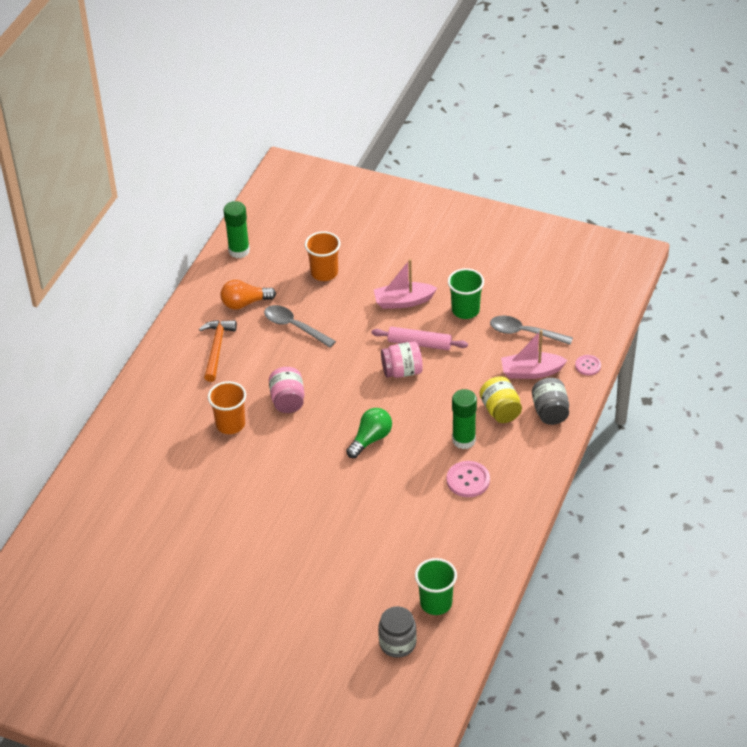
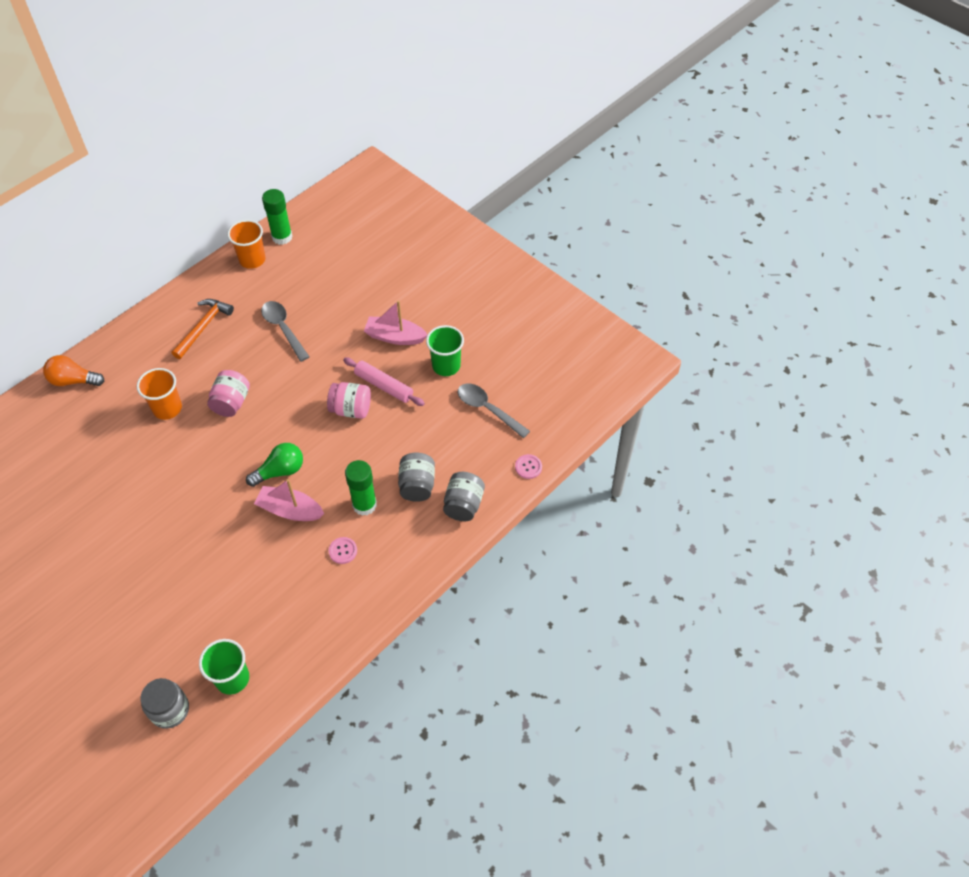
camera: 20 degrees right, 10 degrees up
(245, 303) = (255, 290): orange light bulb -> orange light bulb (73, 380)
(324, 273) = (342, 283): orange cup -> orange cup (252, 260)
(468, 480) = (343, 551): pink button -> pink button, size x0.62
(500, 411) = (417, 485): yellow jar -> grey jar
(531, 372) = (470, 454): pink boat -> pink boat (290, 510)

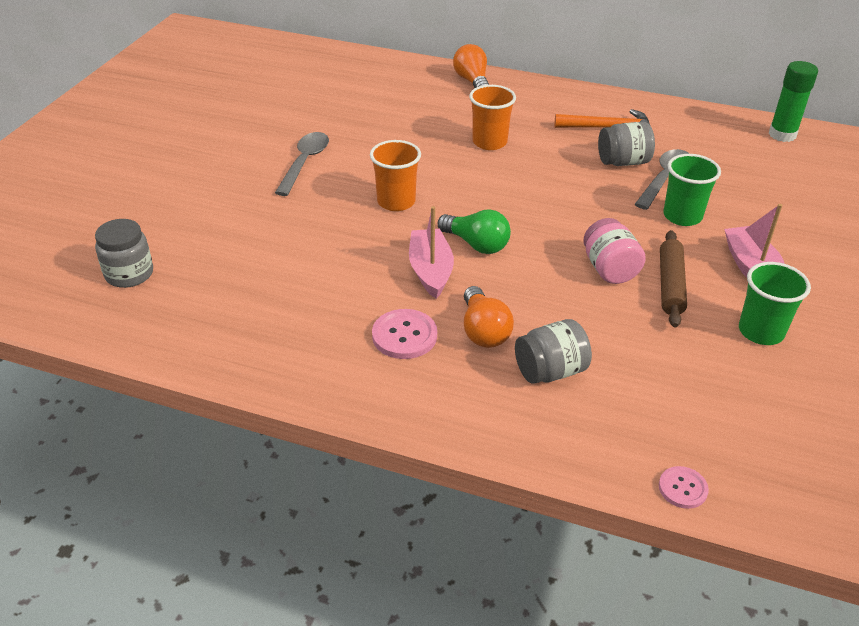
camera: 65 degrees right, 15 degrees down
(231, 402) = (534, 179): pink jar -> none
(232, 678) = (185, 306): green cup -> green cup (682, 216)
(252, 260) = (728, 127): orange cup -> orange cup (396, 202)
(343, 551) = (404, 336): pink button -> pink button, size x1.60
(364, 505) = (483, 331): green glue stick -> orange light bulb
(384, 386) = (670, 285): pink rolling pin -> brown rolling pin
(463, 505) = (558, 432): grey jar -> grey jar (623, 162)
(488, 409) = (736, 402): grey spoon -> grey spoon (304, 163)

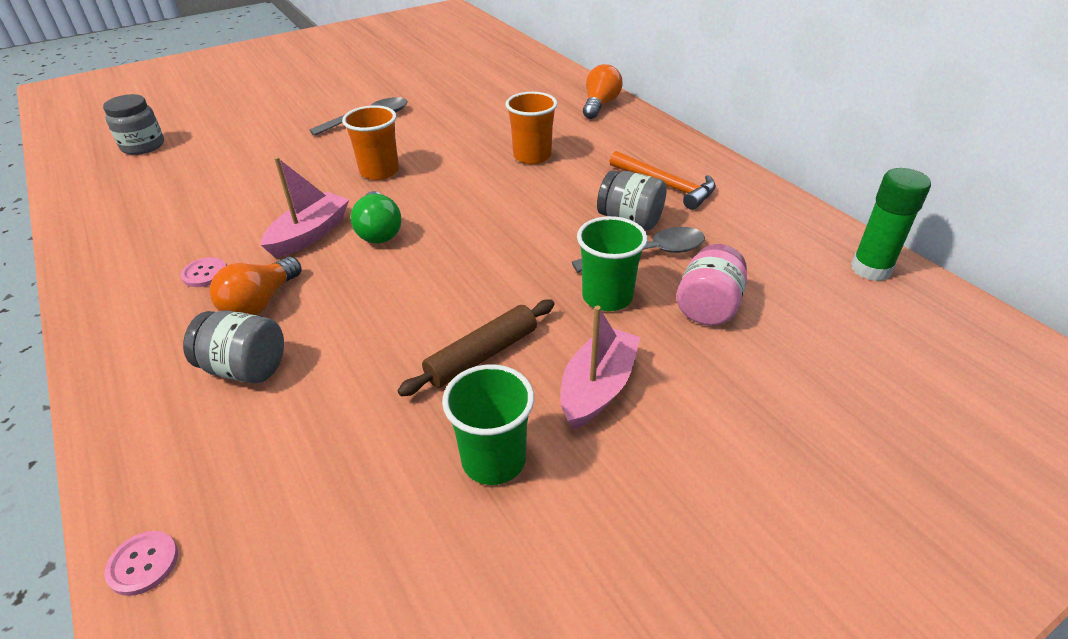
camera: 40 degrees right, 0 degrees up
(404, 336) = (205, 273): pink button -> pink button, size x0.62
(609, 269) = (450, 309): pink jar -> pink jar (708, 307)

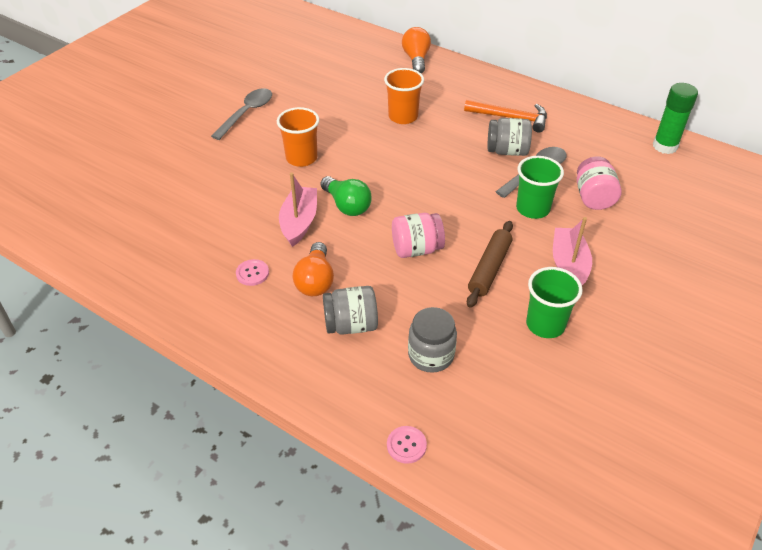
camera: 25 degrees left, 5 degrees up
(143, 146) = (76, 186): grey jar -> grey jar (431, 355)
(411, 302) = (416, 249): none -> pink jar

